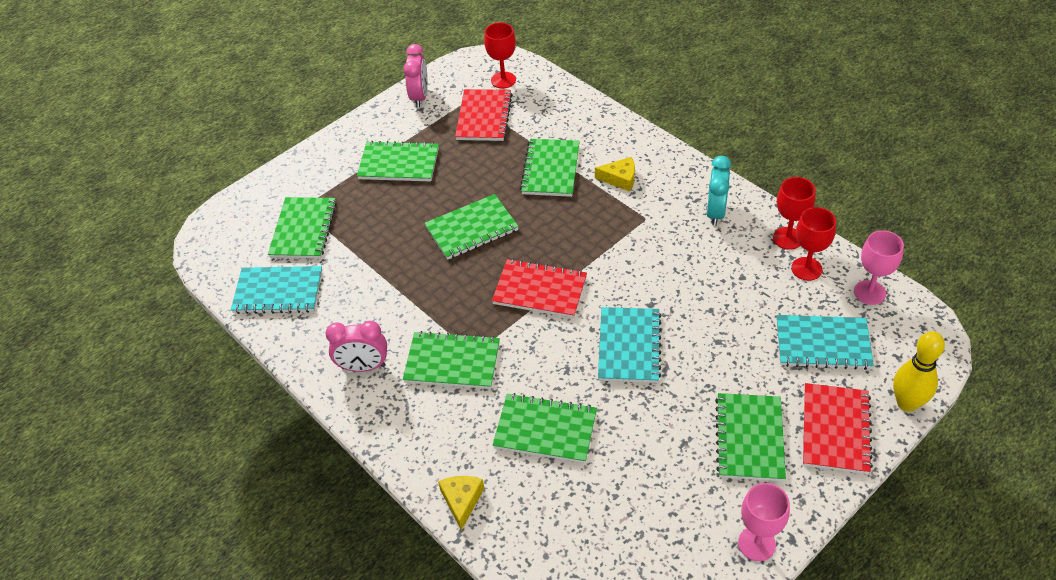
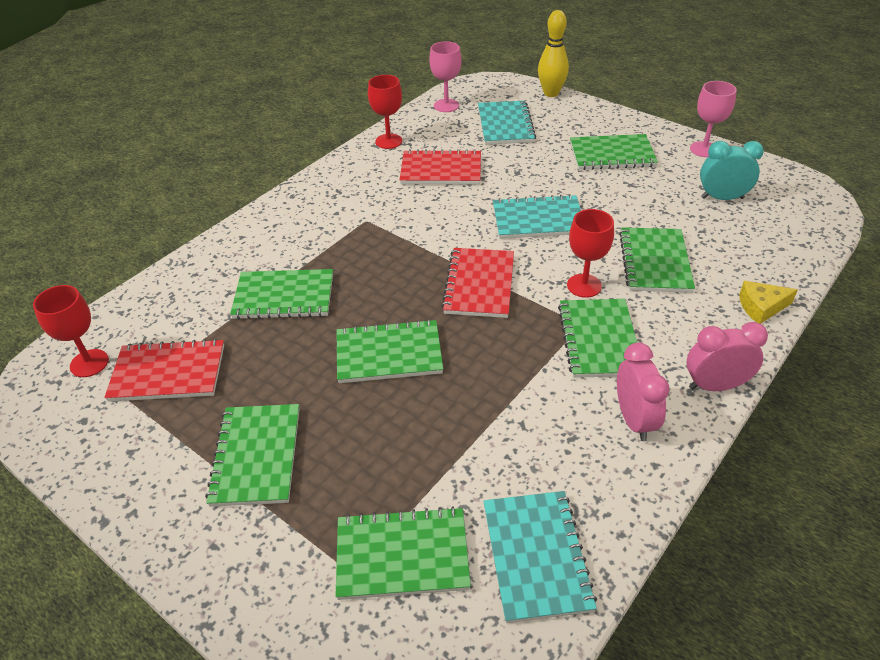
camera: 100 degrees left, 5 degrees down
(420, 97) = (99, 458): pink clock -> pink clock (715, 386)
(471, 229) = (389, 354): green notebook -> green notebook turned 60 degrees counterclockwise
(620, 179) = (304, 242): yellow cheese -> none
(715, 212) = (356, 179): turquoise clock -> turquoise clock (722, 198)
(806, 269) = (424, 132): red goblet -> red goblet (584, 286)
(835, 430) = (587, 120): red notebook -> red notebook (441, 170)

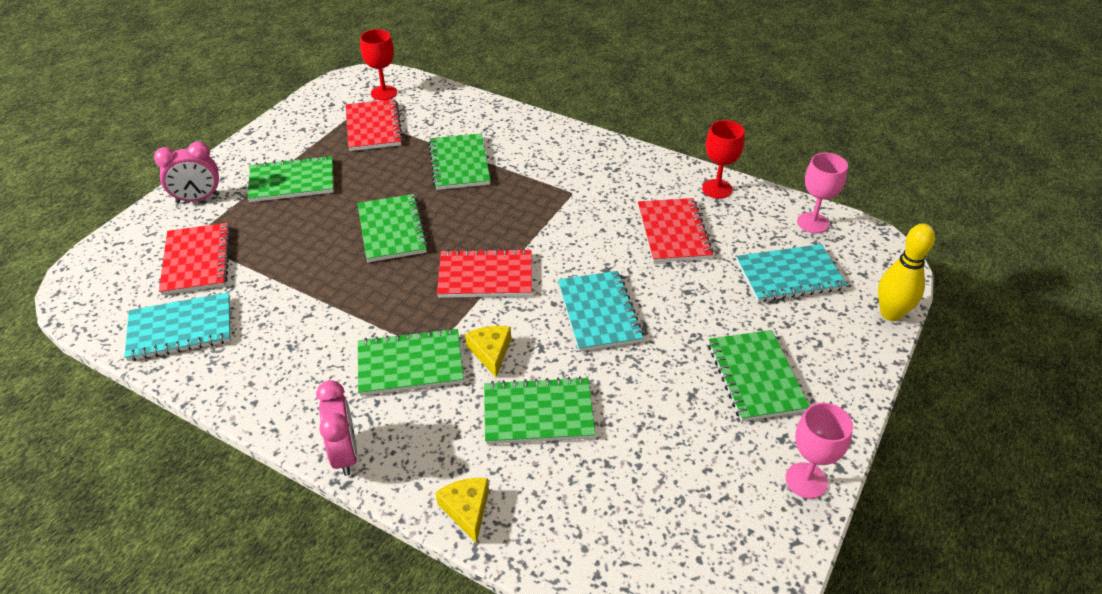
camera: 80 degrees right, 0 degrees up
(402, 555) = (197, 261): green notebook -> red notebook
(584, 286) = (490, 352): red goblet -> yellow cheese
(634, 420) = (306, 389): pink clock -> pink clock (198, 199)
(722, 198) = (686, 491): turquoise clock -> none

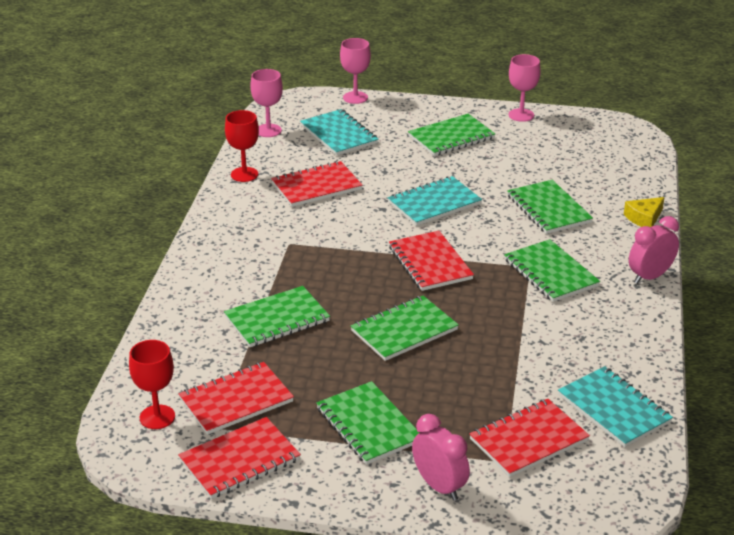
camera: 110 degrees left, 10 degrees down
(309, 118) = (240, 460): none -> red notebook
(490, 352) = (510, 240): yellow cheese -> none
(890, 314) = (355, 97): yellow bowling pin -> pink goblet

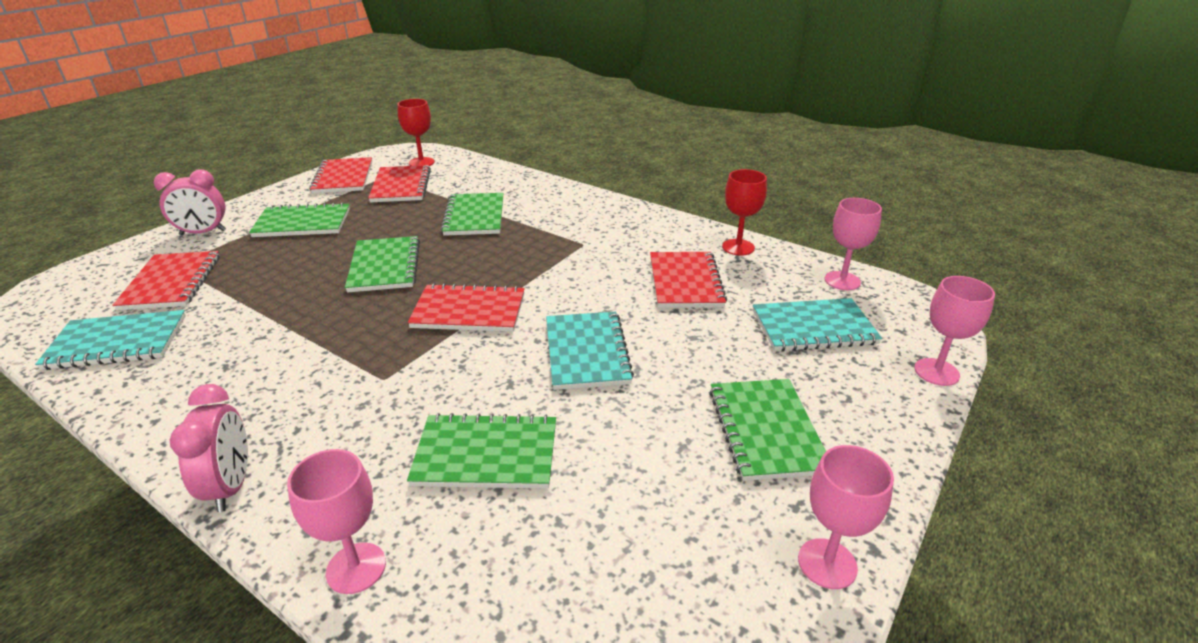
camera: 115 degrees right, 0 degrees up
(550, 273) = (352, 392): green notebook -> none
(644, 218) = (356, 568): yellow cheese -> pink goblet

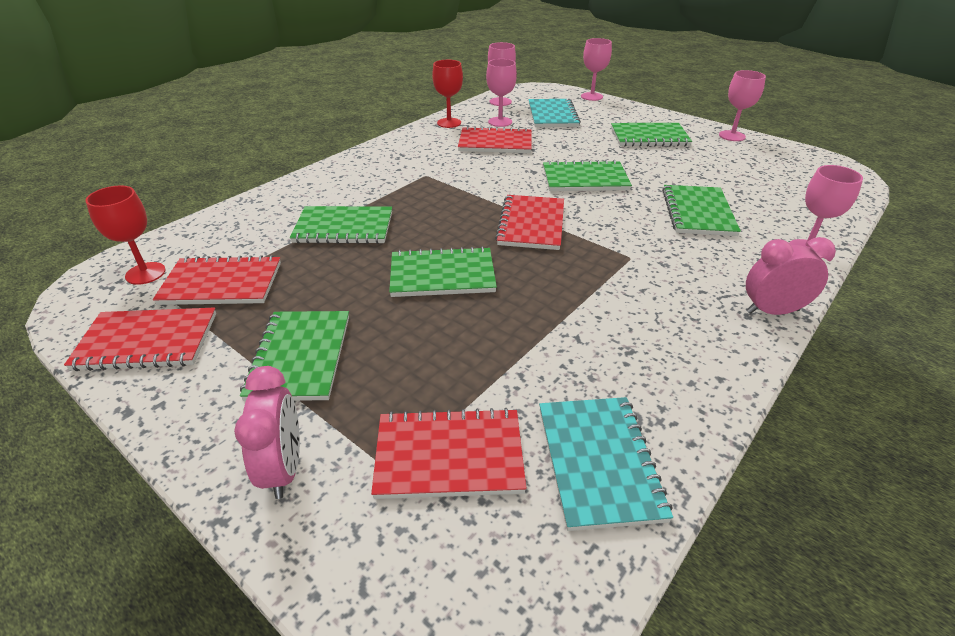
camera: 85 degrees left, 5 degrees up
(586, 352) = (585, 179): turquoise notebook -> green notebook
(761, 283) = (500, 122): none -> pink goblet

